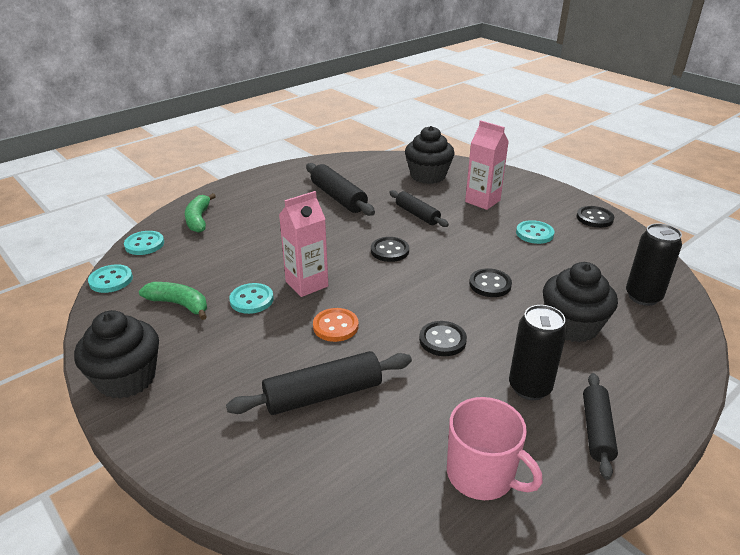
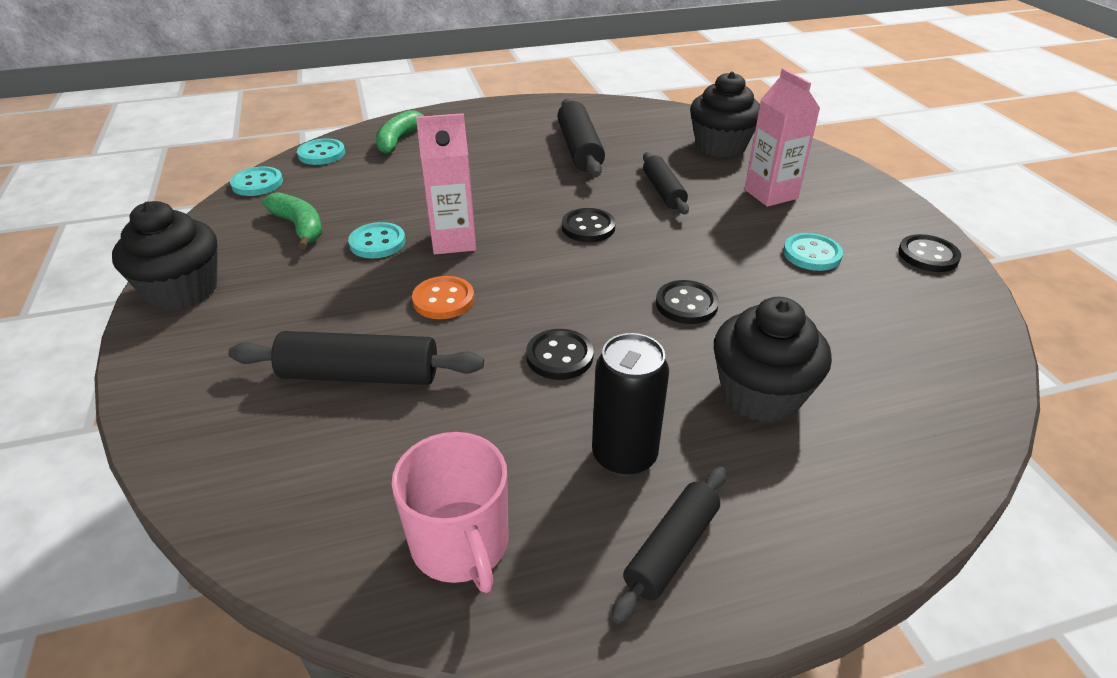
camera: 25 degrees right, 5 degrees up
(643, 296) = (913, 387): black can -> none

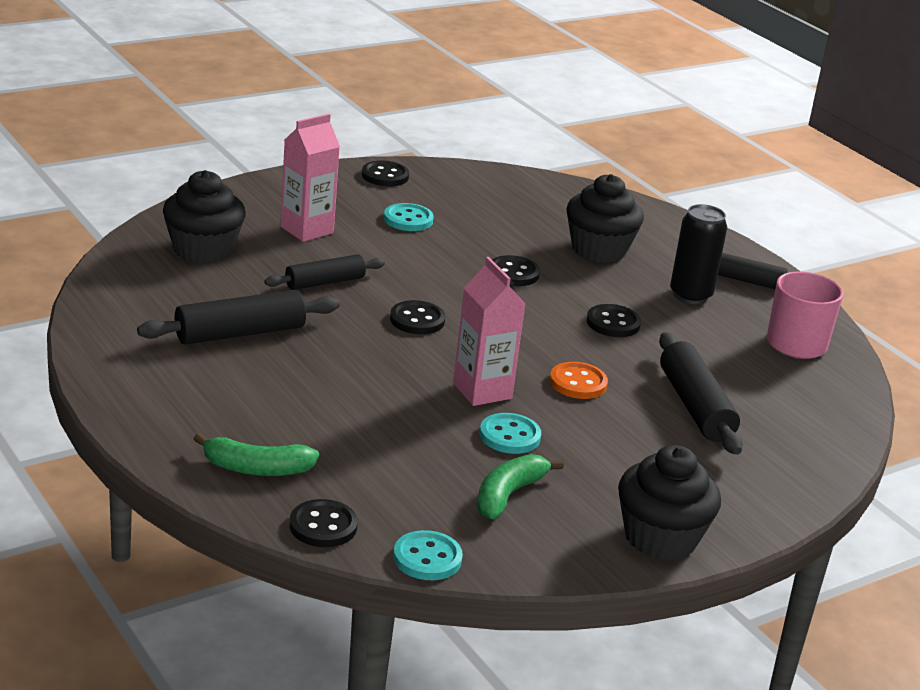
camera: 110 degrees left, 10 degrees down
(321, 154) = (323, 526): turquoise button -> black button

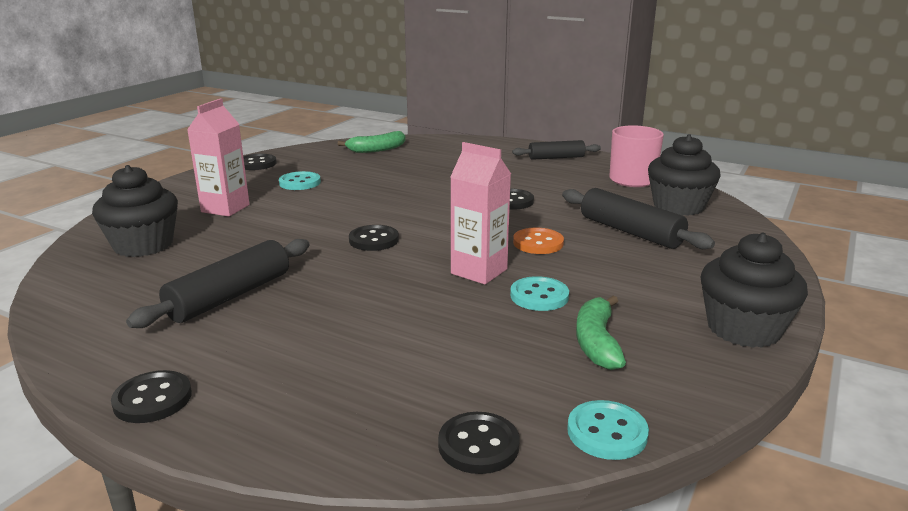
camera: 25 degrees left, 5 degrees down
(256, 469) = (354, 413): green banana -> green banana (376, 150)
(324, 282) = (273, 237): black rolling pin -> none
(513, 273) = (410, 192): black button -> black button (152, 399)
(599, 250) = (449, 166): black cupcake -> black cupcake (678, 206)
(690, 295) = (536, 173): black can -> none

